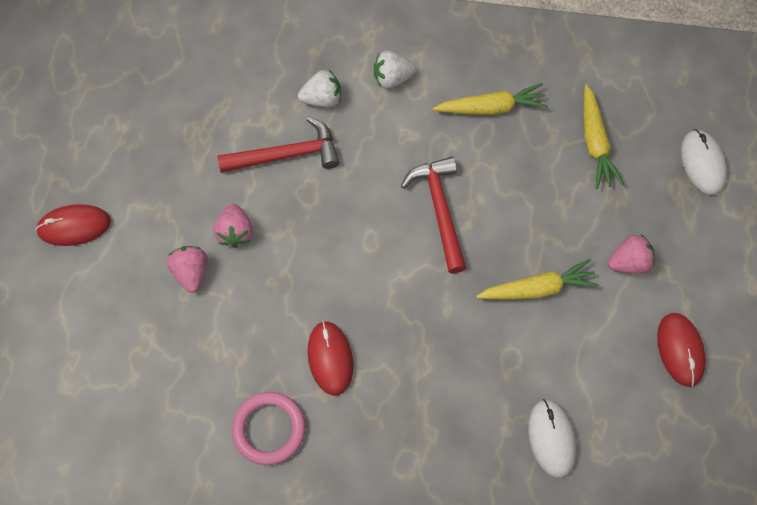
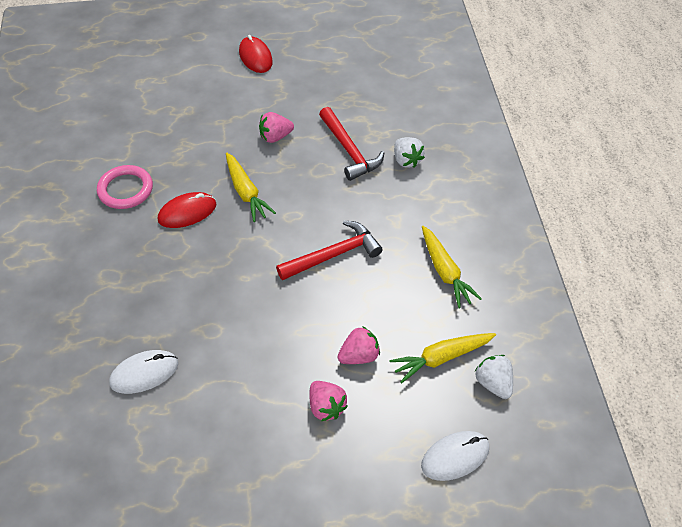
camera: 75 degrees right, 15 degrees down
(191, 272) = (237, 121): pink strawberry -> pink strawberry (359, 356)
(392, 78) = (444, 199): white strawberry -> white strawberry (493, 383)
(538, 288) = (281, 338): yellow carrot -> yellow carrot (246, 192)
(680, 350) = (248, 465): red mouse -> none

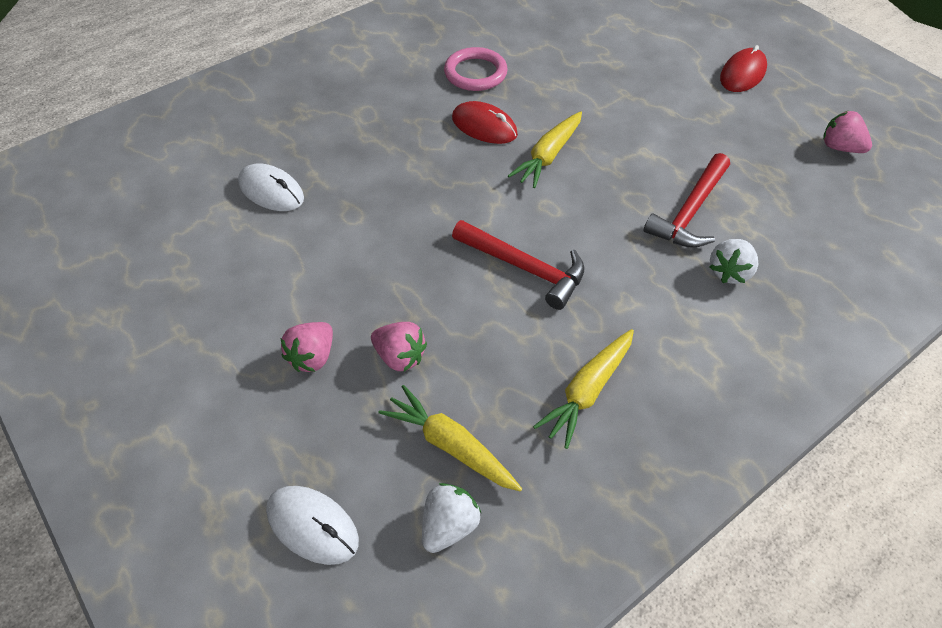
camera: 60 degrees right, 0 degrees up
(275, 137) = (646, 142): pink strawberry -> pink strawberry (840, 147)

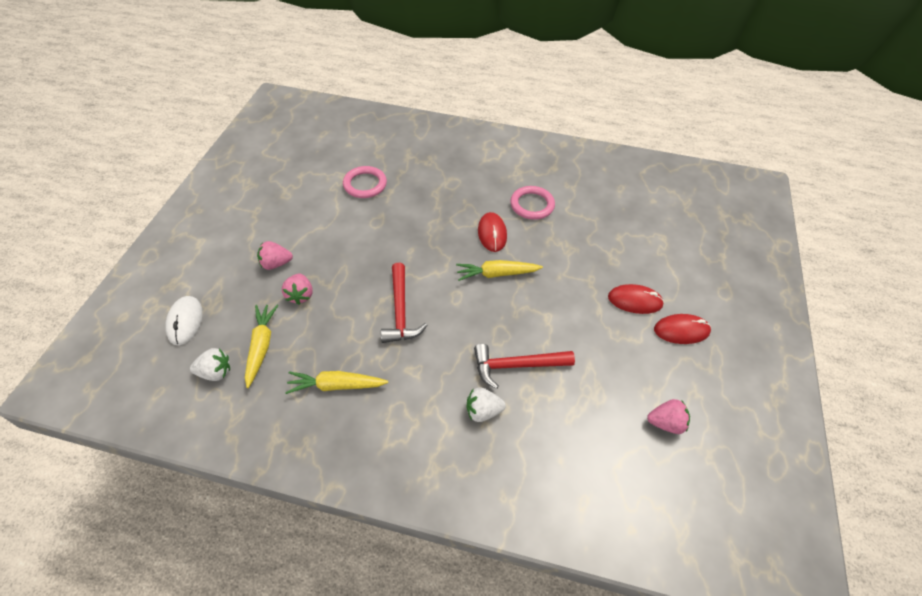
camera: 50 degrees right, 0 degrees up
(271, 191) = (365, 184): white mouse -> pink ring
(680, 81) = (635, 301): none -> red mouse
(840, 147) = (666, 423): pink strawberry -> pink strawberry turned 90 degrees clockwise

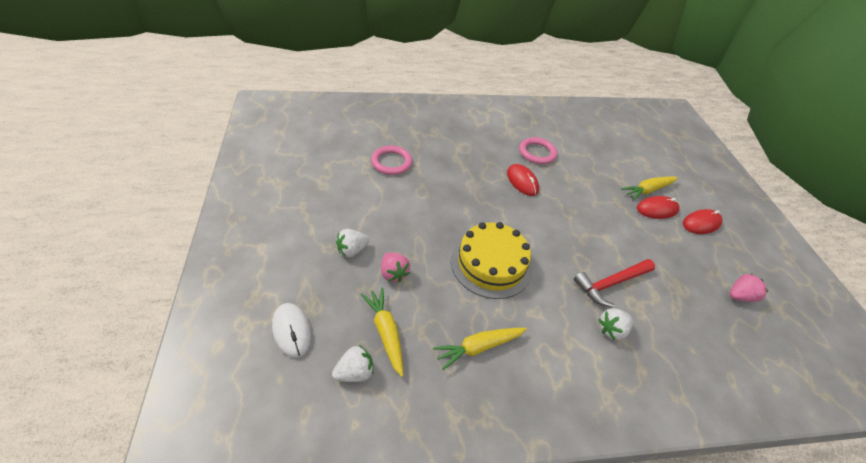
camera: 25 degrees left, 5 degrees down
(276, 263) = (352, 250): pink strawberry -> white strawberry
(400, 311) = (491, 263): red hammer -> yellow cake
(496, 274) = (547, 213): yellow carrot -> yellow carrot (647, 190)

